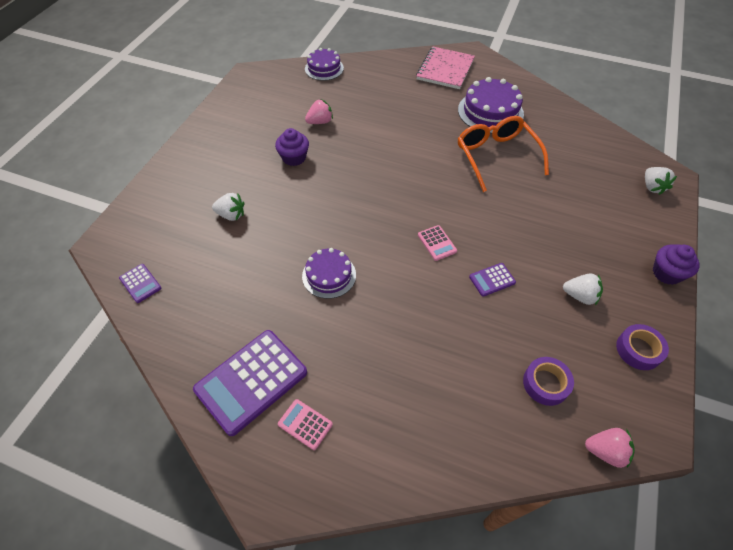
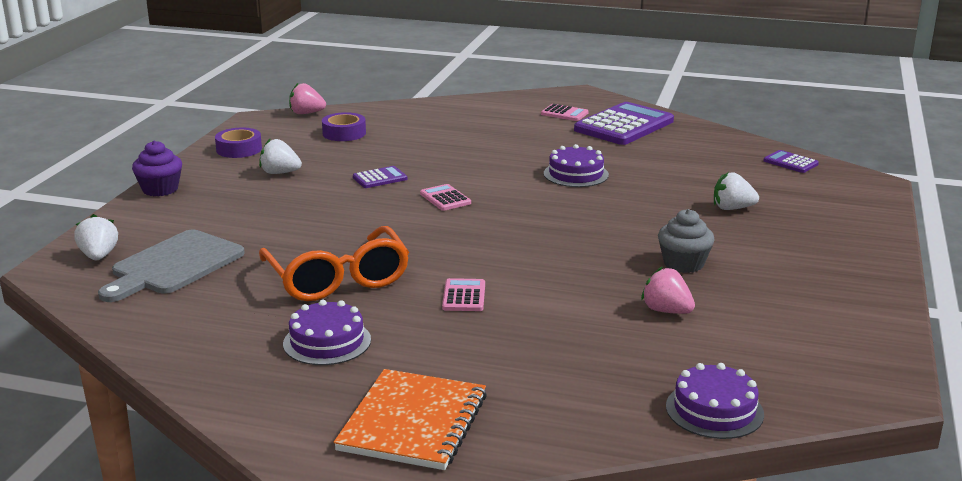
camera: 175 degrees right, 30 degrees down
(294, 158) = (683, 264): purple cupcake -> grey cupcake
(320, 122) = (666, 311): pink strawberry -> pink strawberry turned 75 degrees clockwise
(424, 138) = (464, 296): none -> pink calculator
(445, 69) = (413, 422): pink notebook -> orange notebook
(490, 112) = (327, 342): purple cake -> purple cake, size x0.65
(599, 175) = (173, 265): none -> grey cutting board

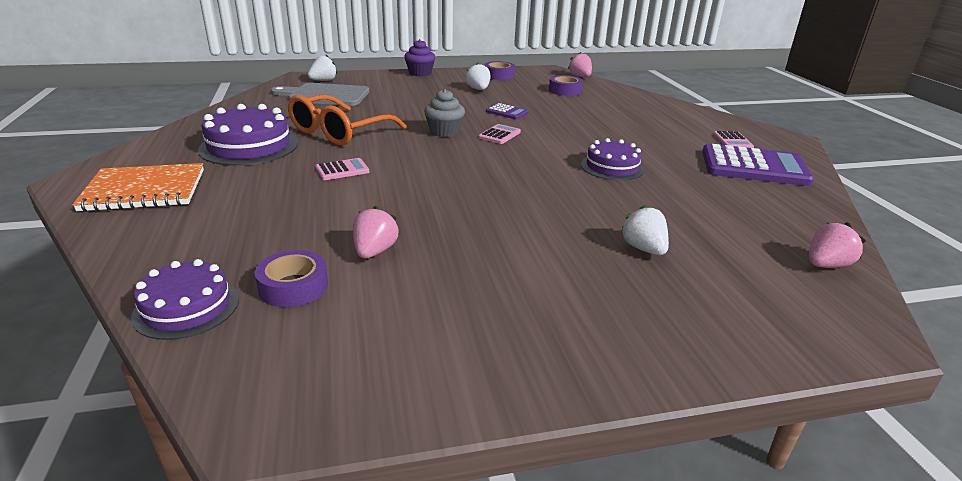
camera: 60 degrees right, 5 degrees up
(327, 342) = (249, 146): purple cake -> purple cake, size x1.55
(683, 264) = (482, 244): grey cupcake -> grey cupcake (444, 132)
(707, 356) = (293, 286): none -> purple tape
(790, 162) = (826, 265): purple calculator -> pink strawberry

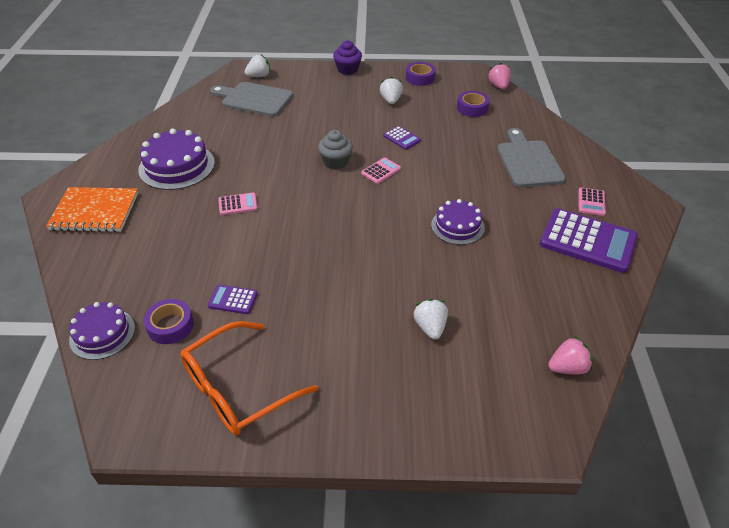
camera: 15 degrees right, 15 degrees up
(339, 132) = (250, 154): orange glasses -> orange glasses (237, 389)
(374, 251) = (233, 300): pink strawberry -> purple calculator
(648, 119) = (528, 161): none -> grey cutting board

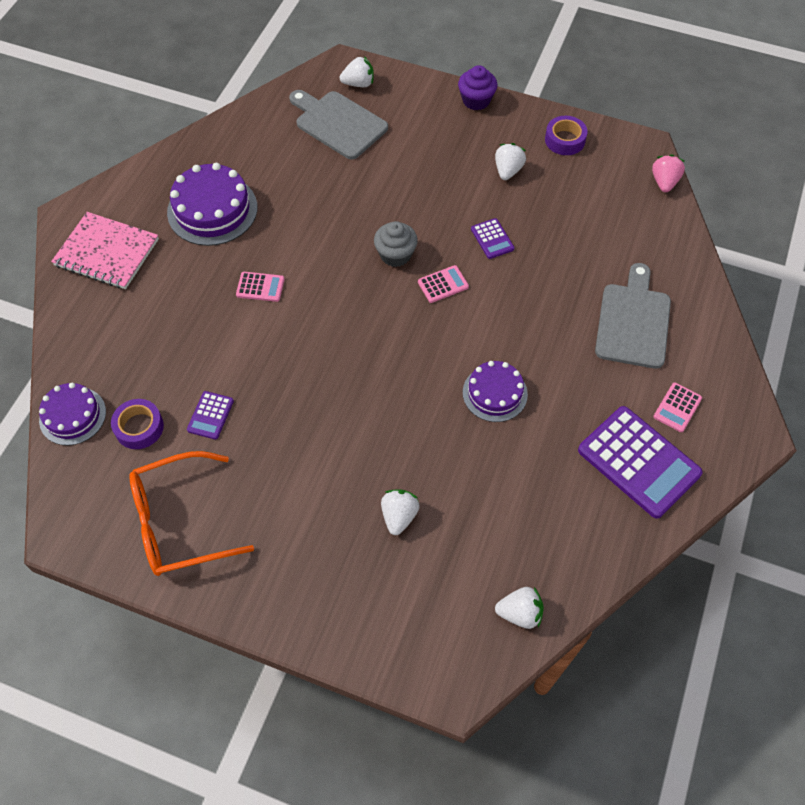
camera: 20 degrees right, 15 degrees up
(95, 211) = (107, 252): orange notebook -> pink notebook
(233, 300) = (210, 415): purple calculator -> purple calculator turned 105 degrees counterclockwise
(472, 108) = (607, 212): purple tape -> none
(567, 367) = (520, 613): pink strawberry -> white strawberry

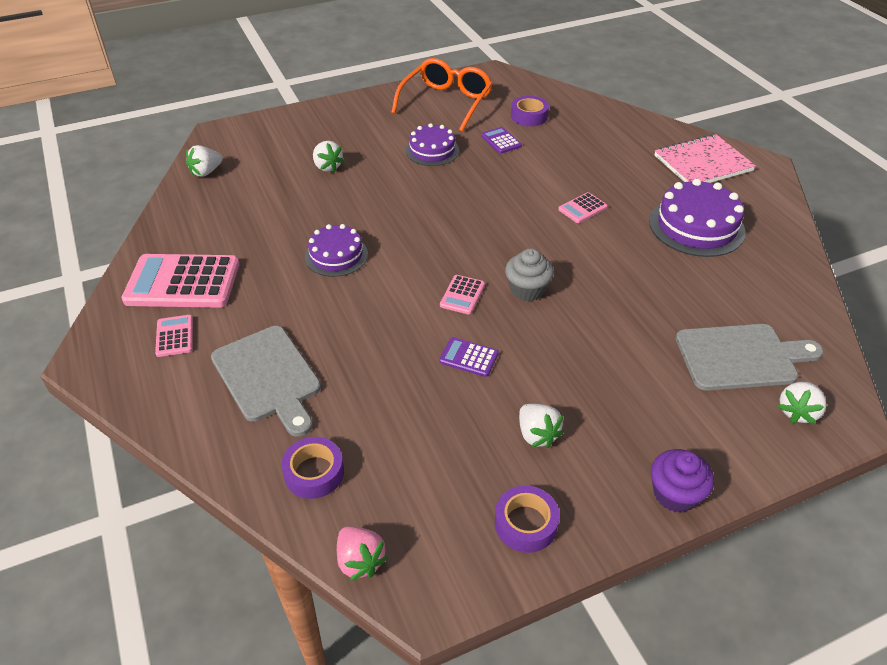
camera: 135 degrees right, 15 degrees down
(72, 416) = (570, 101): purple cake -> purple cake (432, 150)
(638, 462) = (183, 282): purple calculator -> pink calculator
(652, 240) = (314, 473): none -> purple tape

